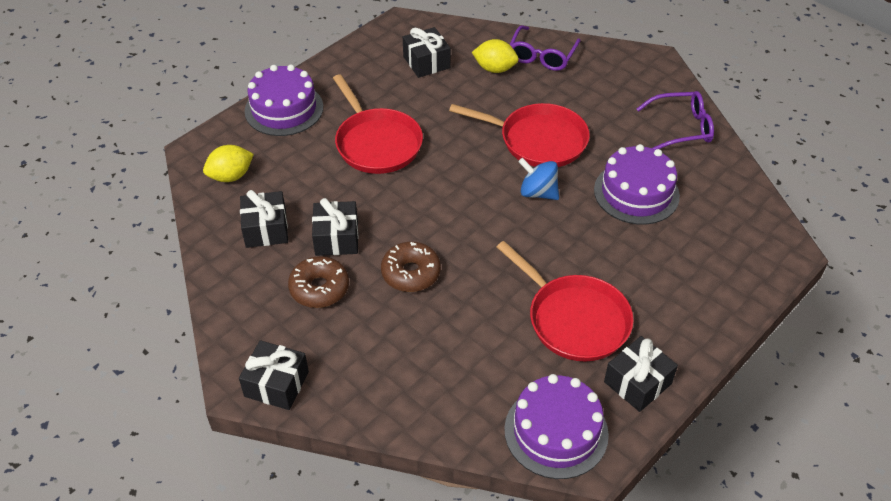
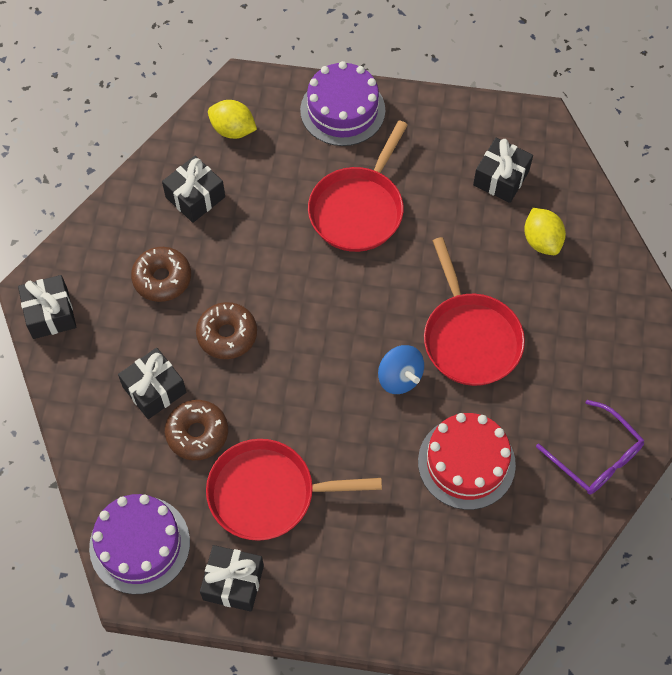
camera: 55 degrees right, 15 degrees up
(336, 238) = (224, 254): black gift -> black gift (154, 389)
(483, 338) = (197, 433): none -> brown donut
(538, 192) = (399, 378): blue spinning top -> blue spinning top turned 150 degrees clockwise
(542, 55) = (599, 270): purple glasses -> none
(574, 319) = (268, 493): red pan -> red pan turned 75 degrees clockwise
(636, 193) = (466, 463): purple cake -> red cake

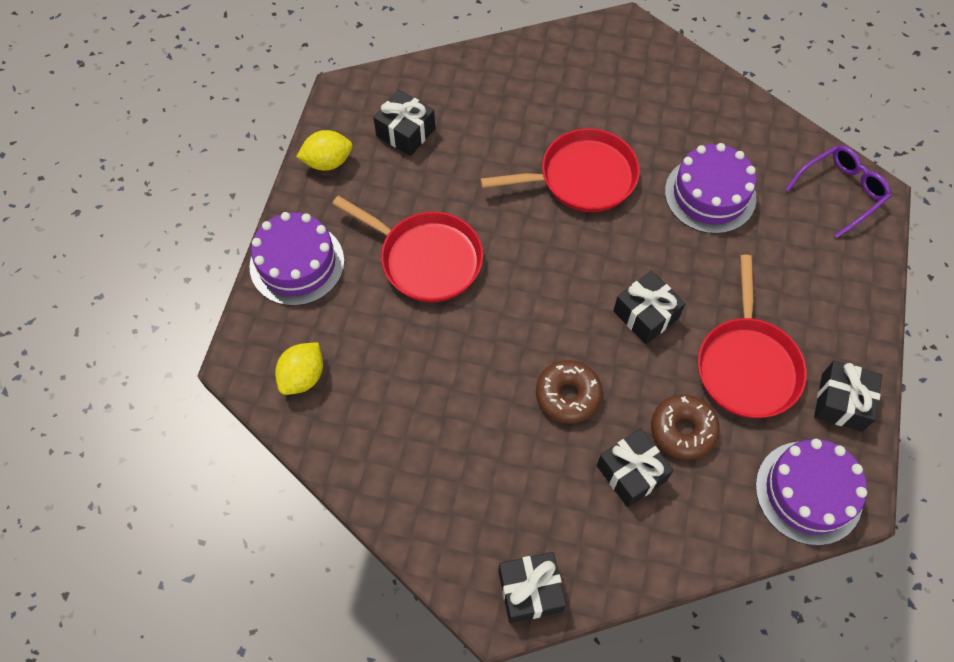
camera: 85 degrees left, 0 degrees up
(162, 279) = (493, 461): brown donut -> none
(195, 197) = (388, 421): black gift -> black gift (645, 315)
(399, 378) = (622, 240): blue spinning top -> none
(466, 463) = (710, 194): red cake -> purple cake
(542, 241) = (481, 108): yellow lemon -> yellow lemon (328, 162)
(596, 456) = (702, 98): purple glasses -> purple glasses (840, 192)

